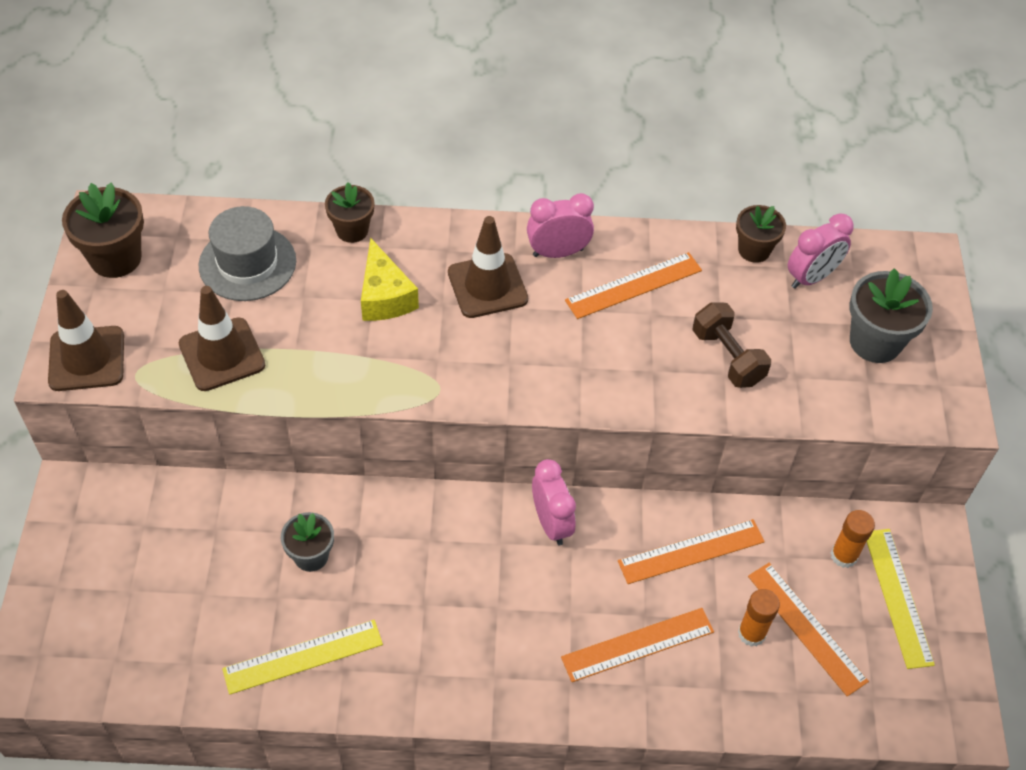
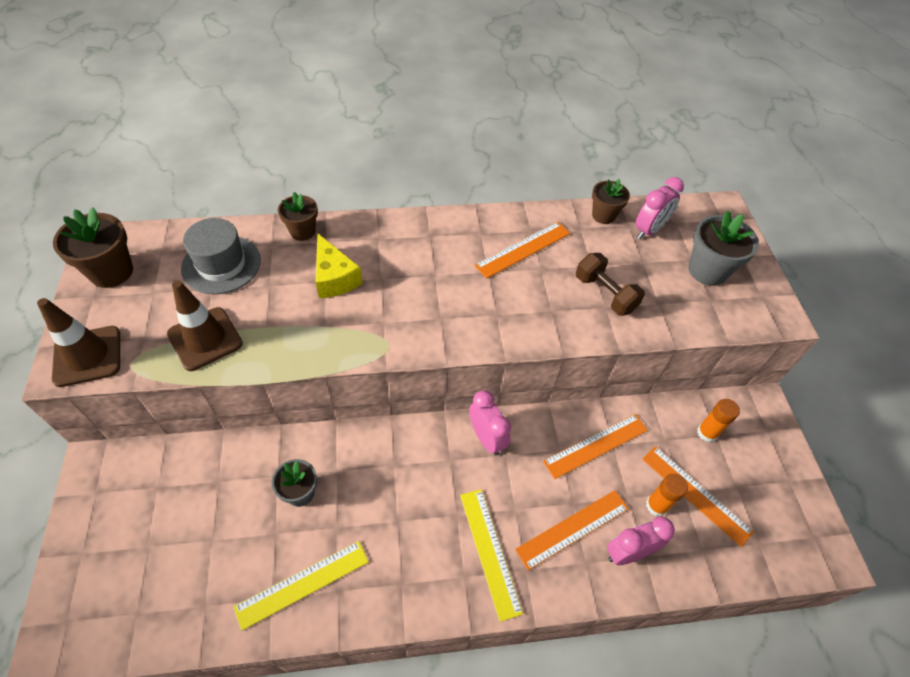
camera: 10 degrees left, 0 degrees up
(487, 286) = (413, 261): brown traffic cone -> none
(558, 252) = (462, 231): pink clock -> pink clock (628, 552)
(898, 597) = (754, 459): yellow ruler -> yellow ruler (490, 551)

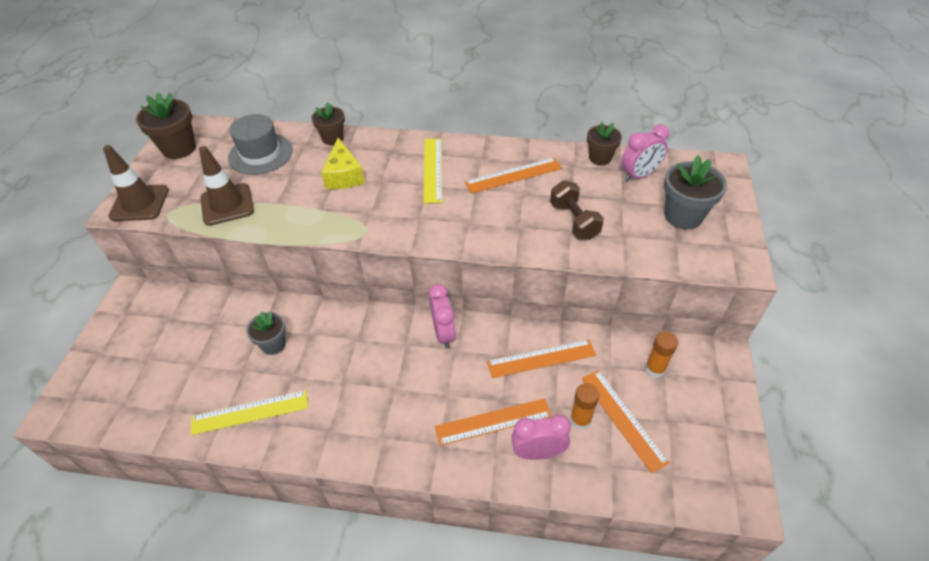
camera: 20 degrees right, 5 degrees down
(490, 551) = (412, 423): yellow ruler -> yellow ruler (433, 169)

